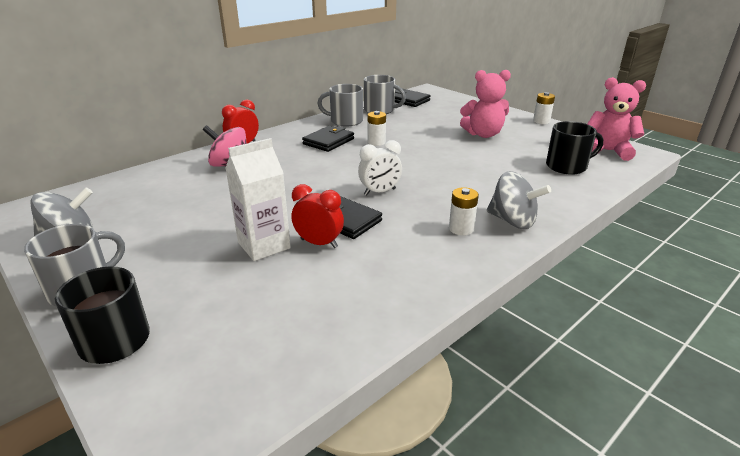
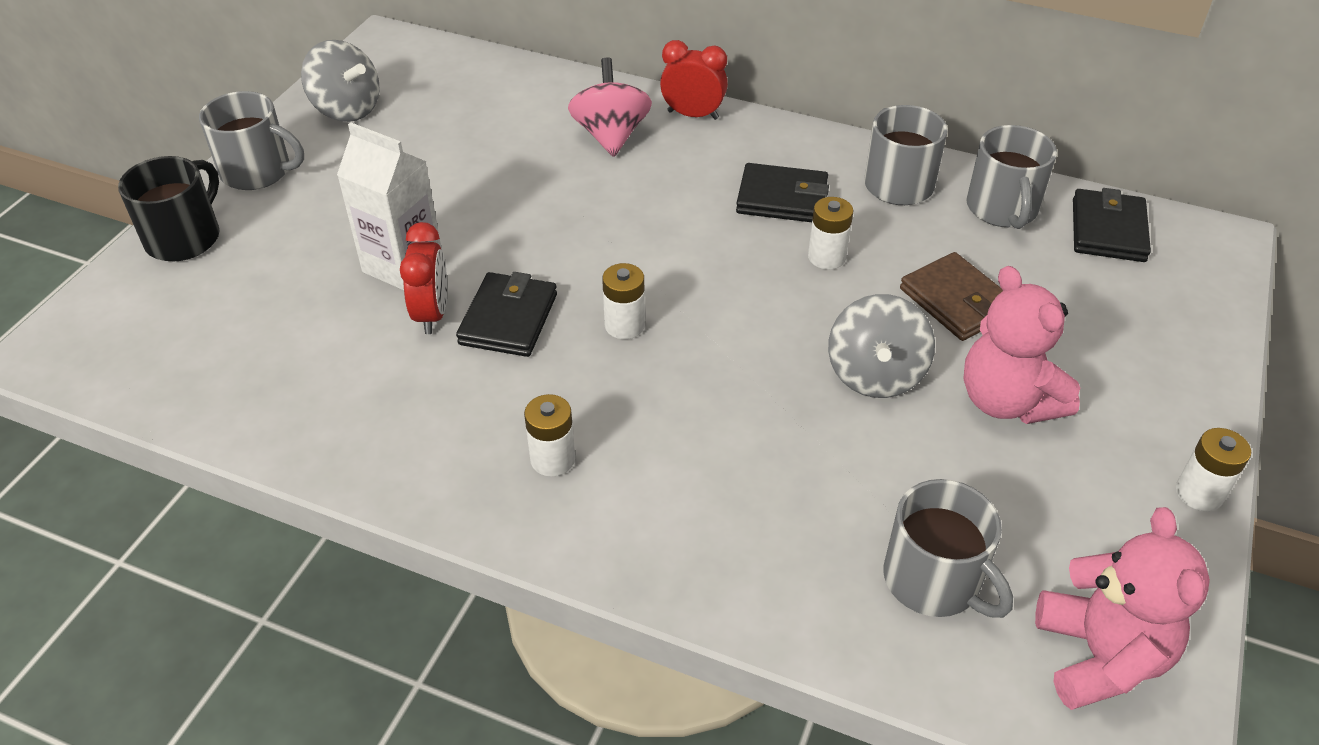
camera: 65 degrees right, 15 degrees up
(380, 192) = (624, 325): white clock -> white battery
(424, 128) = (957, 301): none -> brown wallet
(512, 221) = (617, 523): grey spinning top -> grey spinning top (875, 375)
(567, 166) = (933, 580): black mug -> grey mug

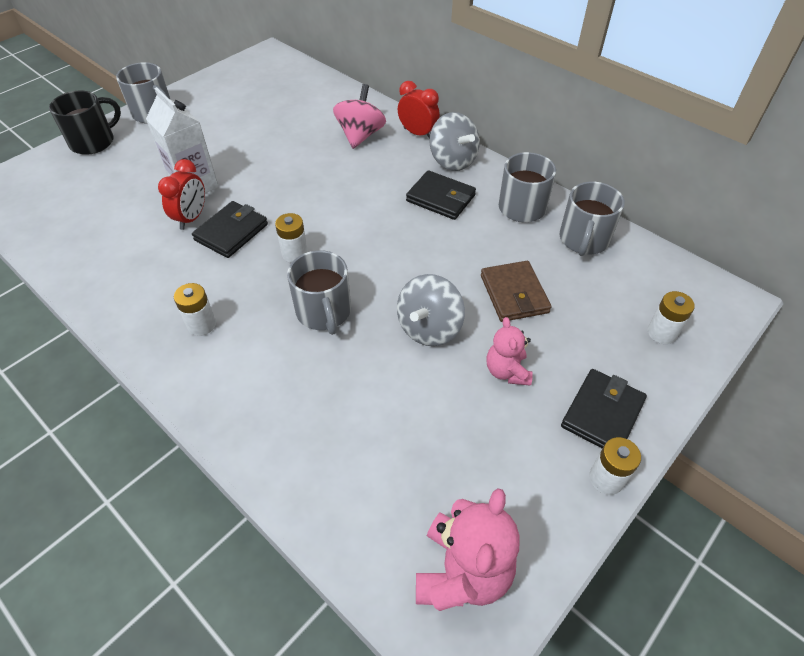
camera: 20 degrees right, 5 degrees up
(347, 109) = (223, 88): grey spinning top -> grey spinning top (453, 161)
(826, 257) = (445, 243): white battery -> white battery (661, 333)
(933, 580) = (382, 478): grey mug -> grey mug (324, 312)
(1007, 401) = (507, 371): pink teddy bear -> pink teddy bear, size x0.61
(1108, 230) = (651, 273): black wallet -> black wallet (602, 413)

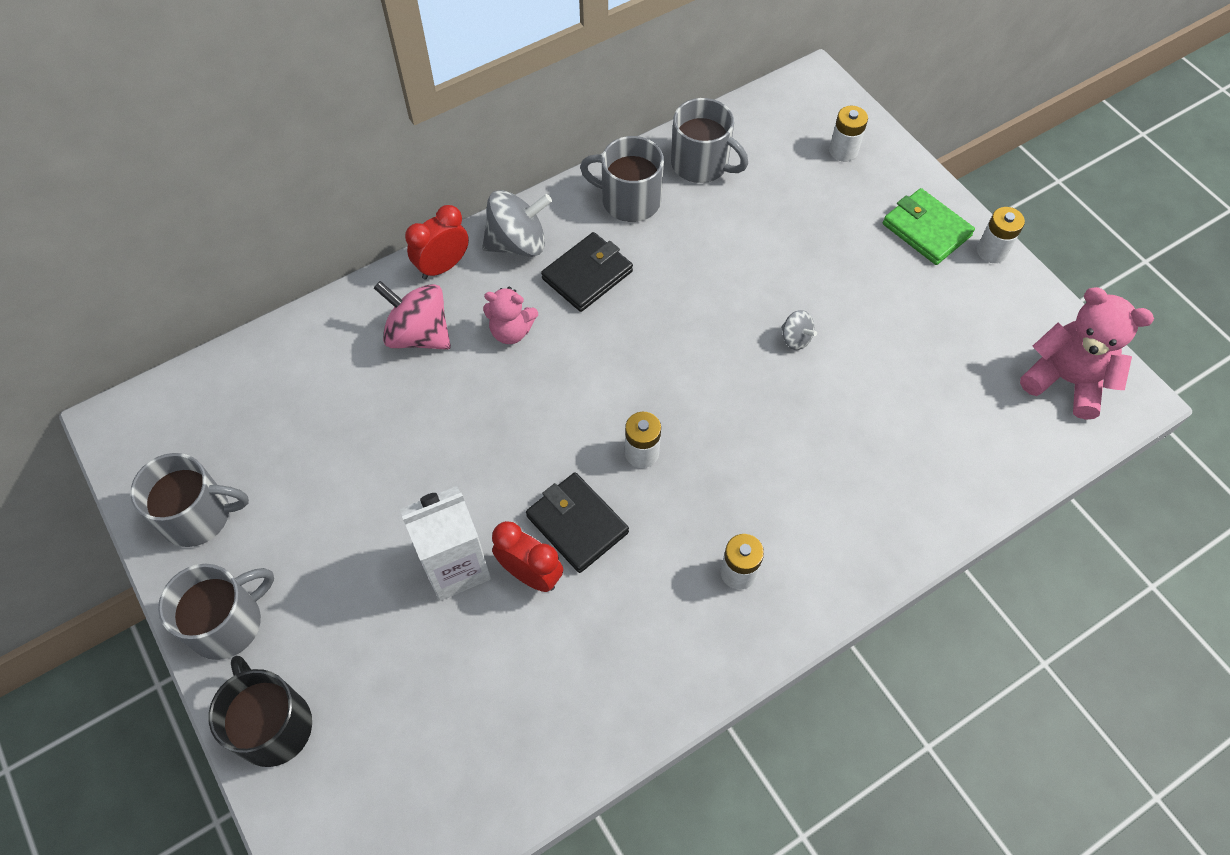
camera: 75 degrees left, 10 degrees up
(324, 312) = (748, 436): grey mug -> grey mug (198, 515)
(429, 328) = (795, 339): grey spinning top -> grey spinning top, size x0.51
(507, 371) = (865, 287): pink teddy bear -> pink teddy bear (511, 331)
(514, 294) = (765, 250): brown wallet -> none
(602, 413) = (926, 230): black wallet -> green wallet

